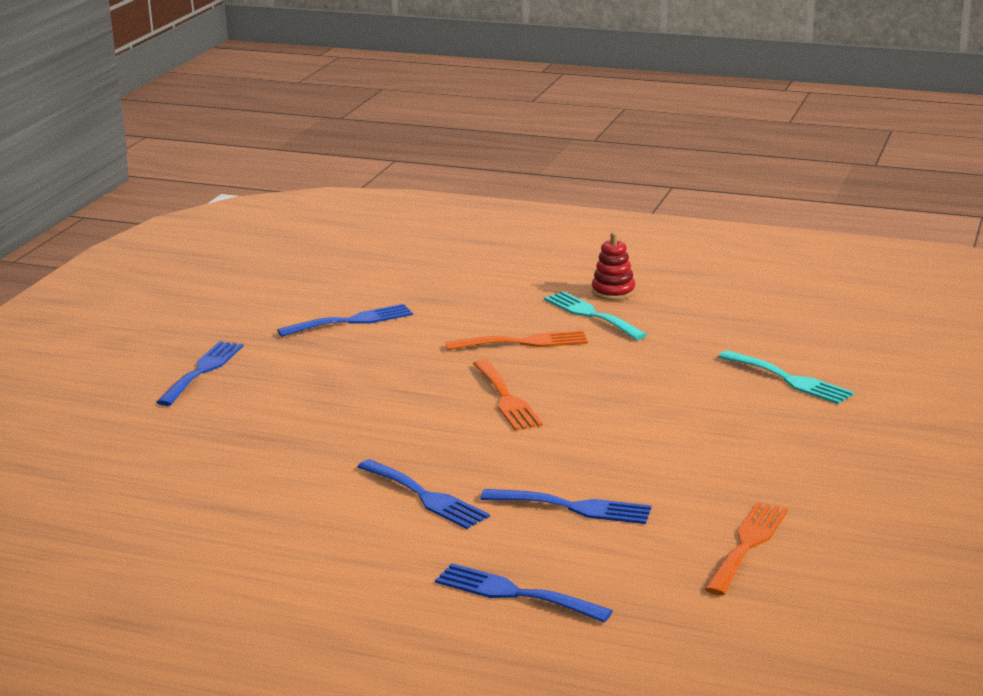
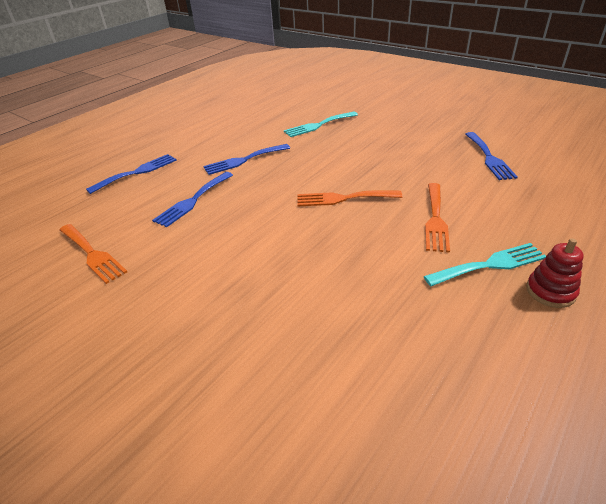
camera: 110 degrees right, 15 degrees up
(202, 370) = (424, 115): blue fork -> none
(790, 379) = (299, 363): turquoise fork -> turquoise fork (318, 125)

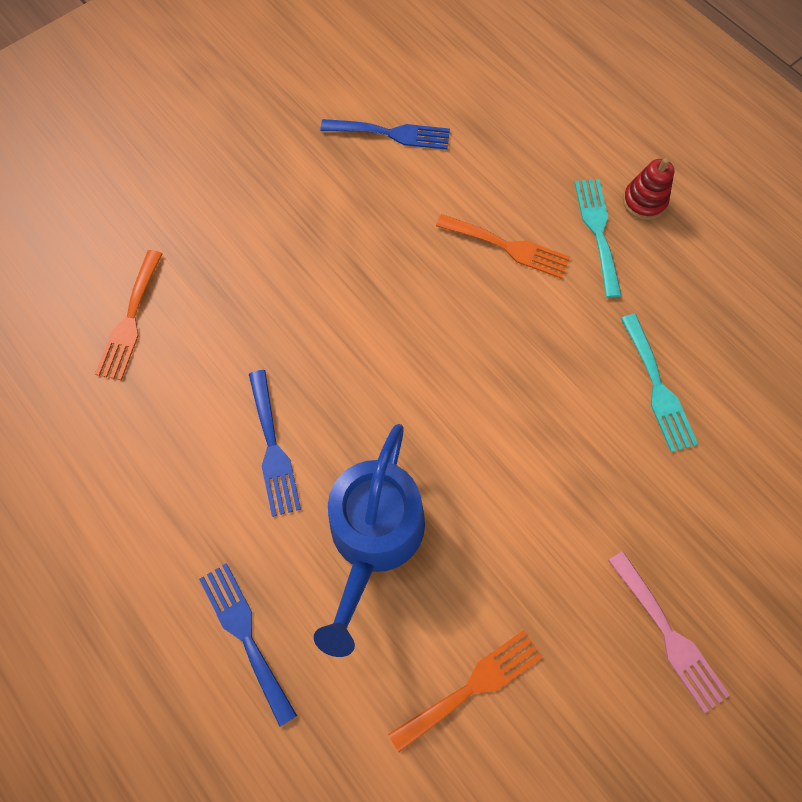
camera: 80 degrees left, 30 degrees up
(111, 359) = (669, 635): none -> pink fork
(193, 201) = (373, 537): blue fork -> blue watering can
(318, 125) = (195, 310): turquoise fork -> turquoise fork (658, 388)
(343, 198) = (433, 332): orange fork -> orange fork (130, 320)

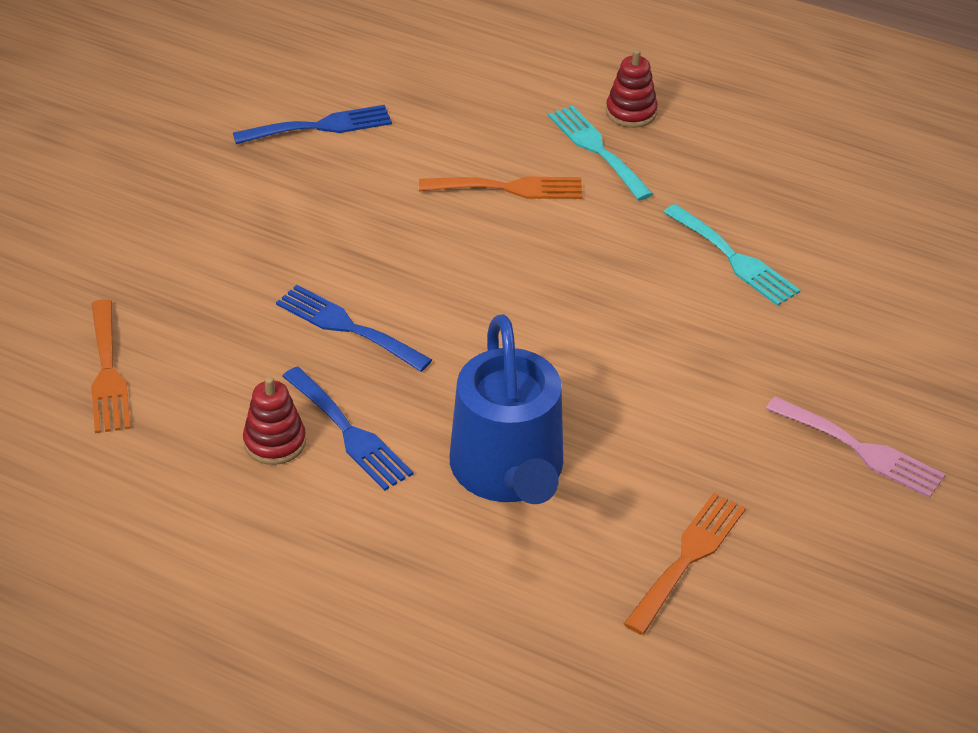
camera: 25 degrees left, 25 degrees down
(215, 435) = (275, 442): none -> red stacking toy
(245, 635) = (416, 599): blue fork -> blue fork (347, 327)

